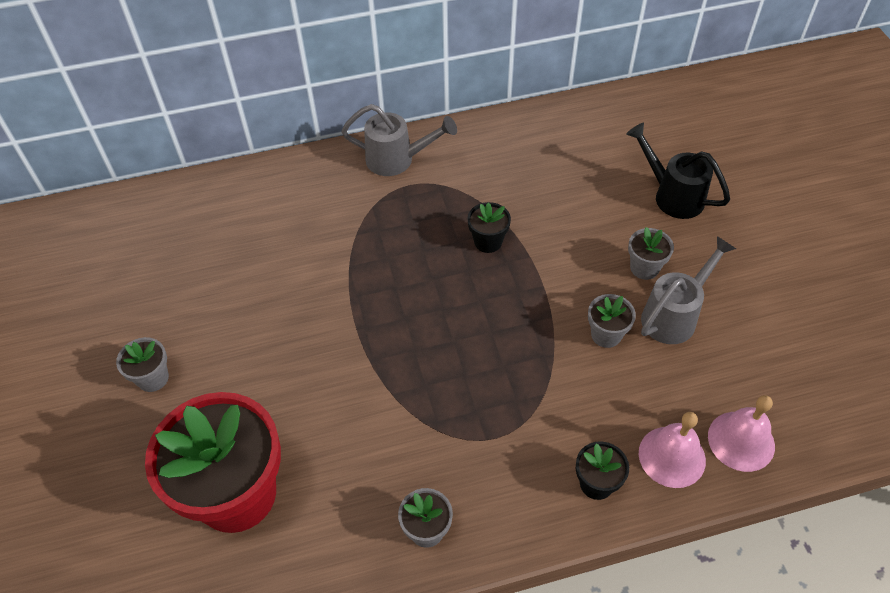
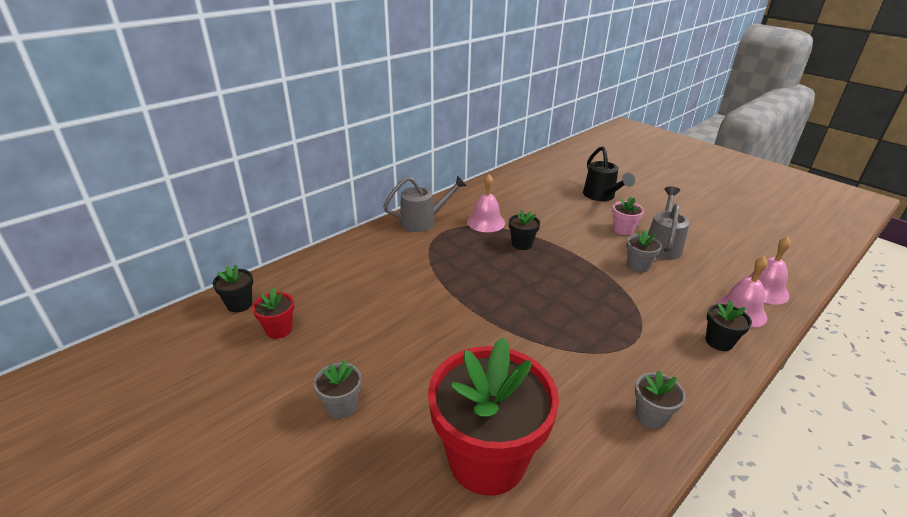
camera: 30 degrees left, 20 degrees down
(134, 214) = (239, 304): none -> black flower pot
(151, 262) = (279, 329): none -> red flower pot
(473, 188) = (486, 222): none -> pink bell
(644, 268) = (623, 230): grey flower pot -> pink flower pot
(672, 195) = (601, 196): black watering can -> black watering can turned 120 degrees counterclockwise

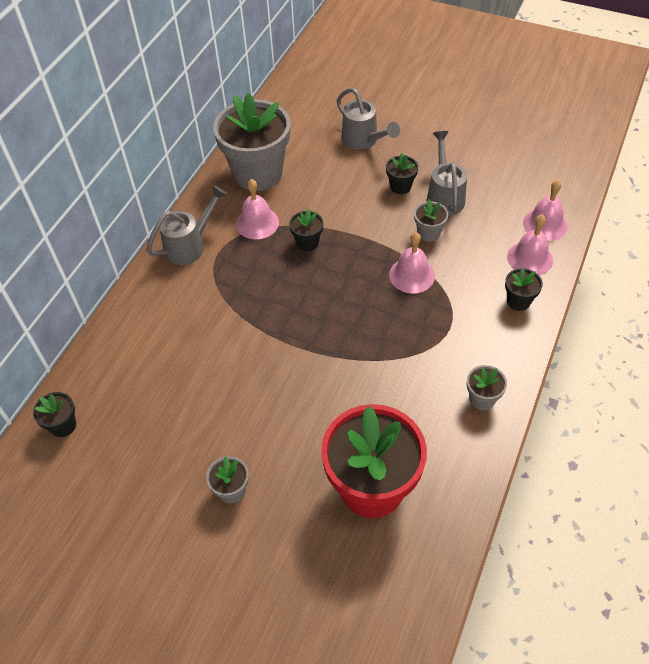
camera: 20 degrees left, 20 degrees up
(279, 329) = (124, 438): red flower pot -> none
(503, 195) = (258, 173): none -> grey flower pot
(601, 196) = (363, 140): black watering can -> grey watering can
(609, 290) = (412, 275): none -> pink bell
(623, 230) = (400, 186): pink flower pot -> black flower pot

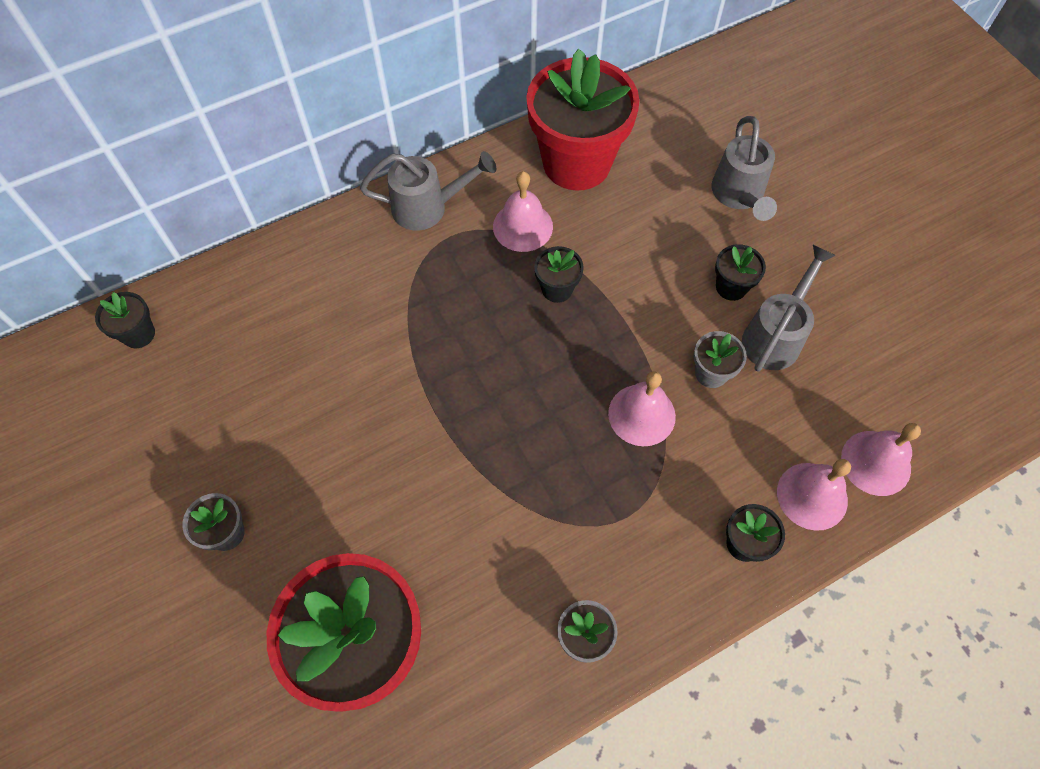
camera: 35 degrees right, 10 degrees up
(258, 173) = (576, 163): grey flower pot -> red flower pot

